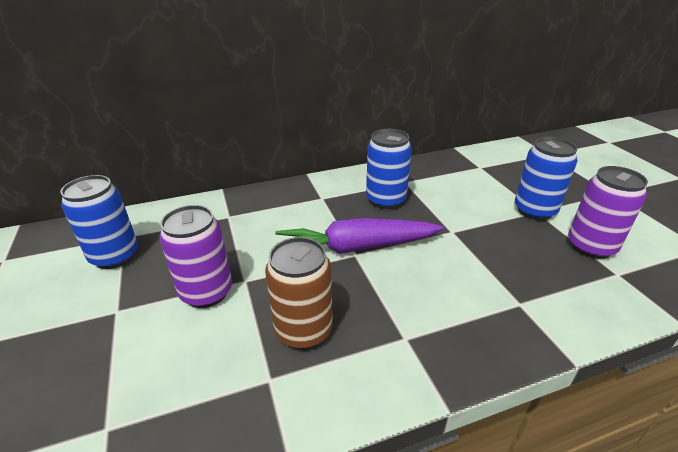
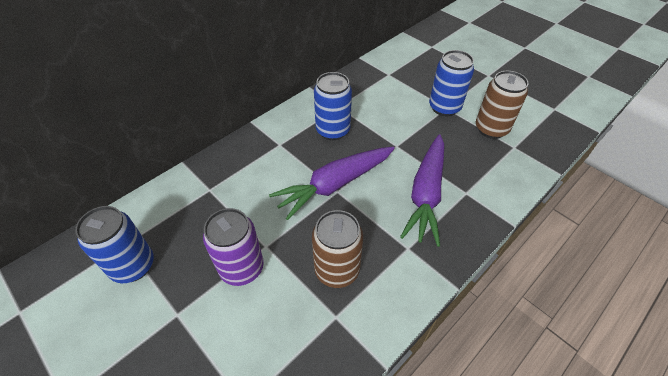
camera: 25 degrees left, 15 degrees up
(462, 288) = (426, 194): none -> purple carrot
(591, 246) = (491, 129): purple can -> brown can

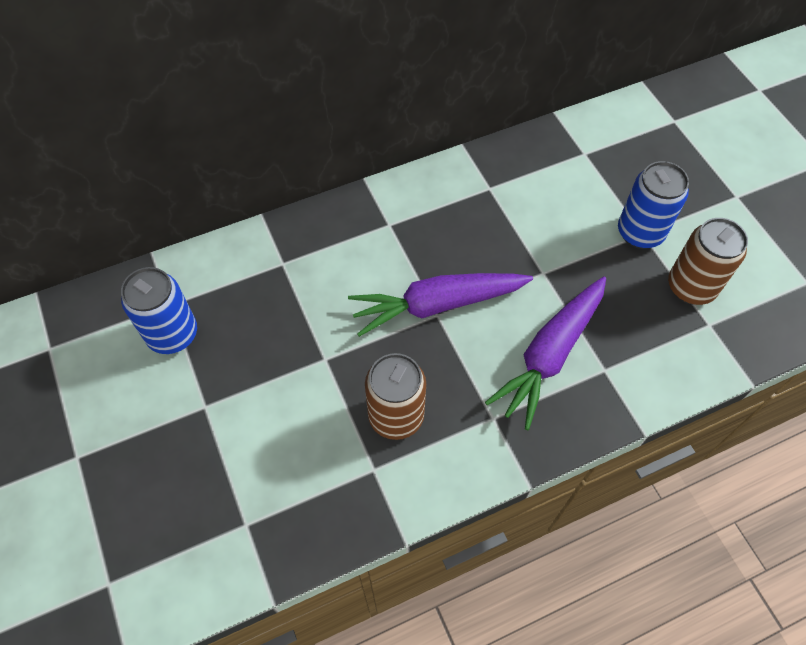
camera: 20 degrees right, 10 degrees up
(242, 268) = (289, 377): purple can -> none
(332, 130) = (466, 224): blue can -> none

